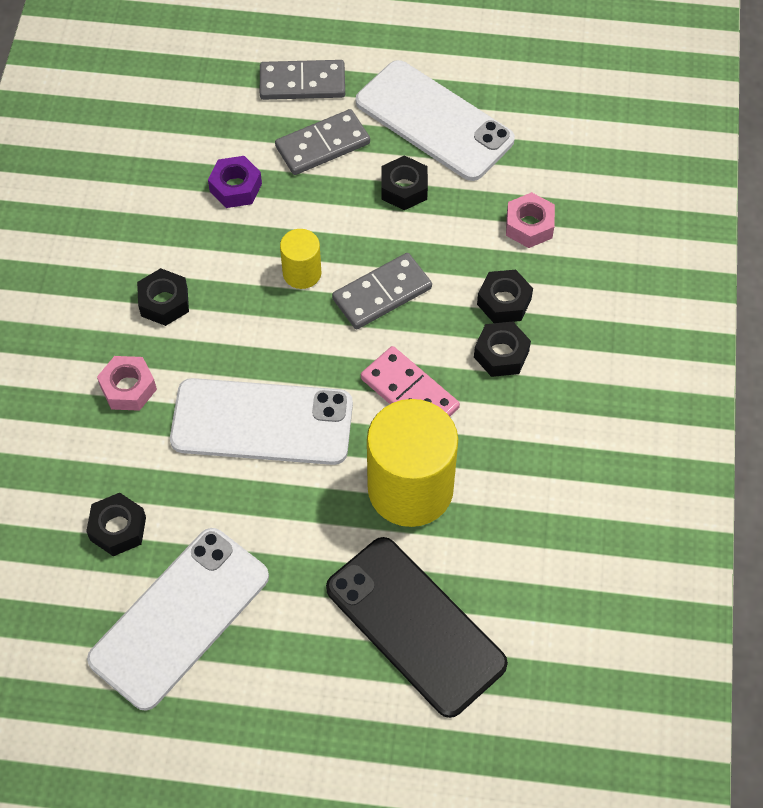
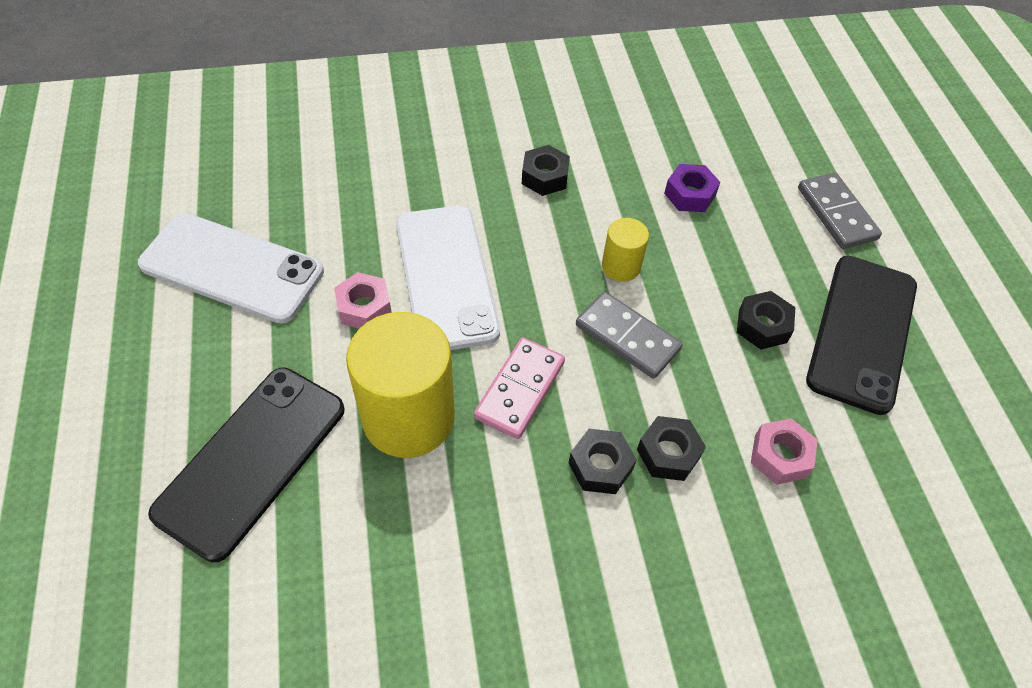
camera: 70 degrees right, 5 degrees down
(118, 528) = (310, 204): black nut -> none
(128, 388) = (449, 176): pink nut -> pink nut (364, 307)
(323, 145) = (774, 247): grey domino -> none
(434, 121) = (861, 332): white phone -> black phone

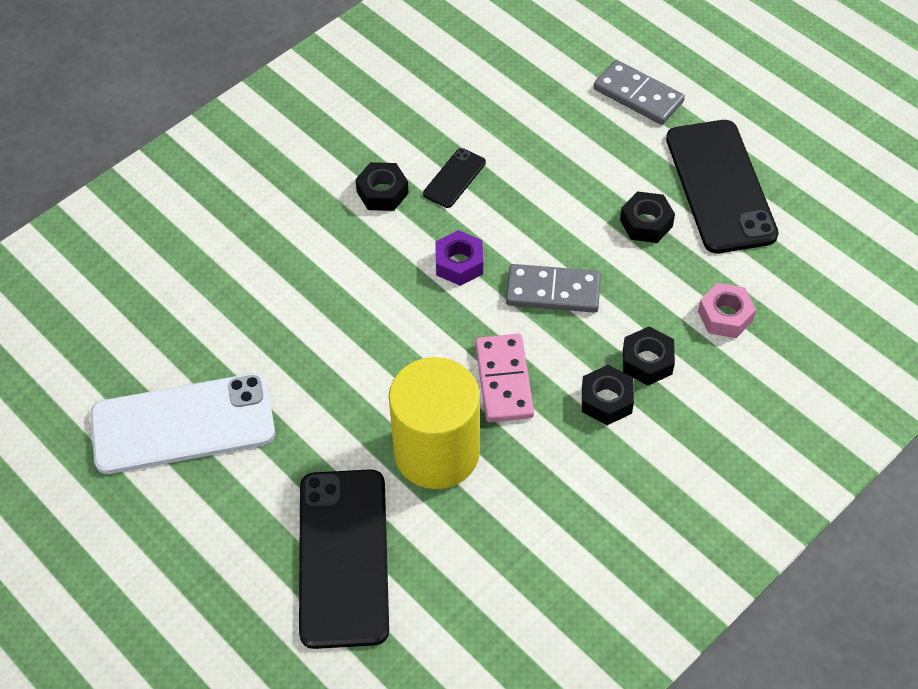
camera: 30 degrees left, 0 degrees up
(364, 307) = (326, 390): pink nut -> none
(446, 277) = (371, 326): white phone -> none
(615, 197) = (454, 178): none -> black phone
(621, 266) = (505, 236): yellow cylinder -> none
(690, 194) = (513, 142): purple nut -> purple nut (459, 263)

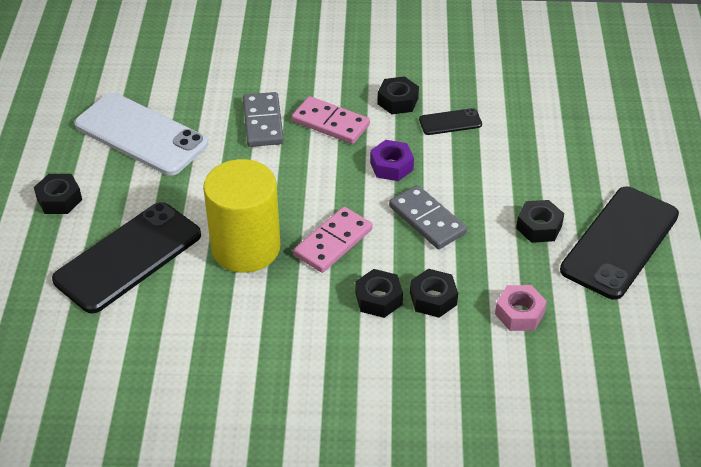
camera: 45 degrees right, 10 degrees down
(194, 561) = (59, 199): none -> black nut
(351, 264) = (330, 123): none -> pink domino
(638, 95) = (633, 156): grey domino -> grey domino (263, 122)

